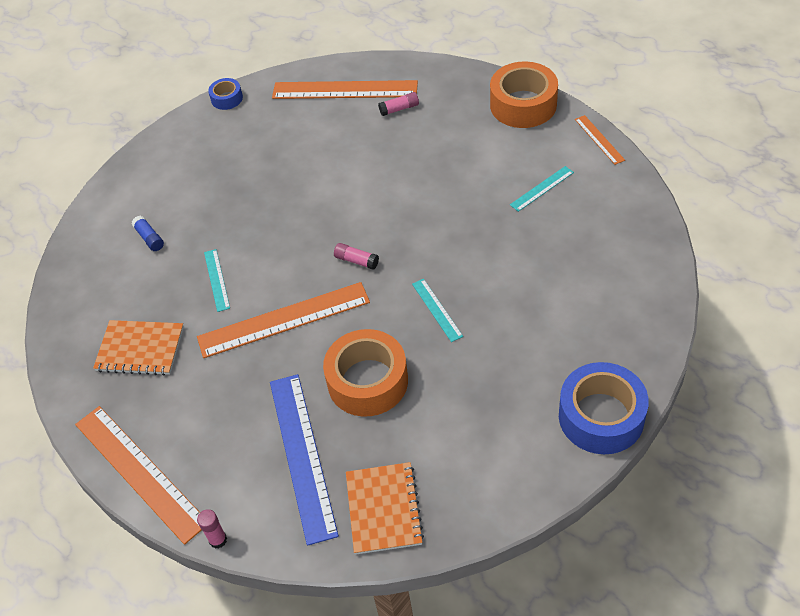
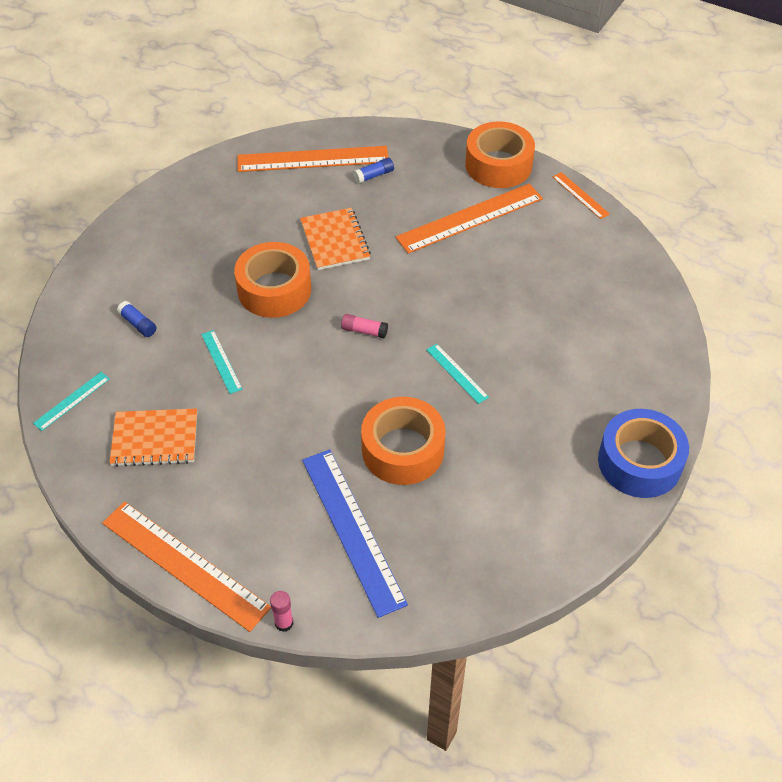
camera: 15 degrees left, 0 degrees up
(227, 98) = (188, 174): blue tape -> none
(281, 214) = (274, 289): none -> orange tape
(283, 319) = (302, 396): orange ruler -> orange ruler (470, 218)
(383, 509) = (447, 573): orange notebook -> orange notebook (334, 240)
(399, 109) = (374, 175): pink glue stick -> blue glue stick
(541, 188) = (534, 246): turquoise ruler -> turquoise ruler (72, 401)

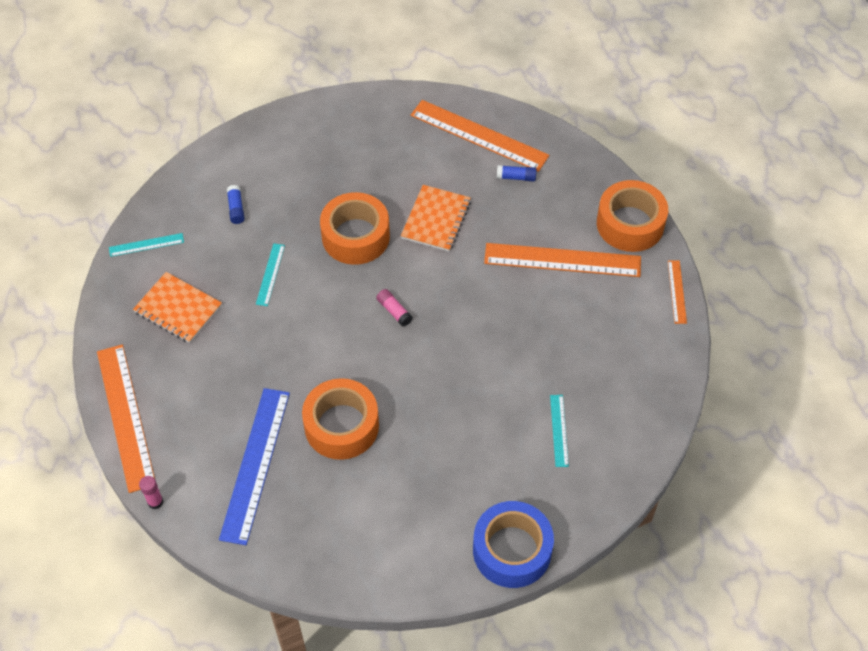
camera: 35 degrees right, 5 degrees up
(457, 373) = (434, 389): turquoise ruler -> turquoise ruler (559, 430)

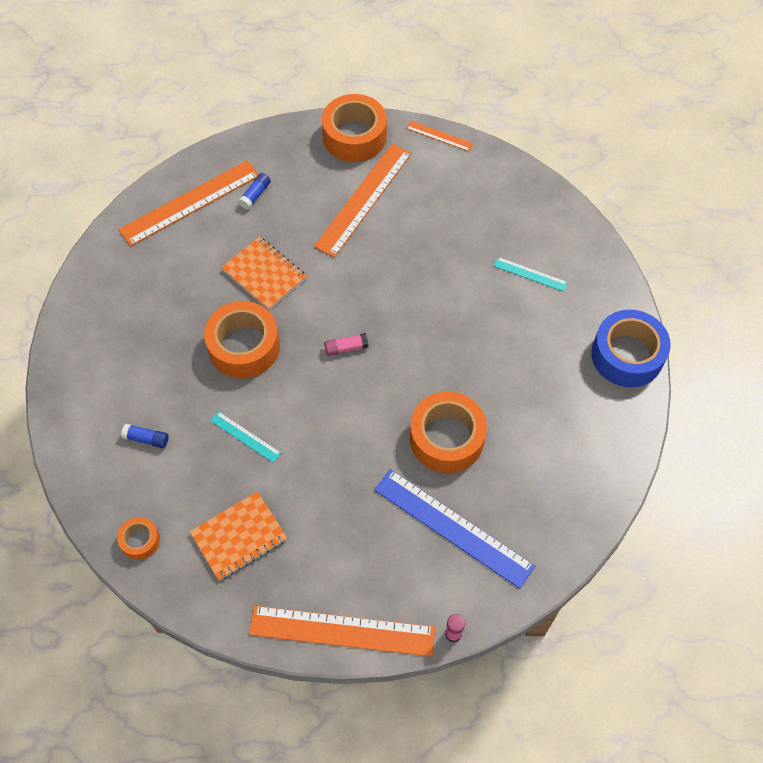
camera: 65 degrees left, 5 degrees up
(146, 245) = (140, 541): turquoise ruler -> orange tape

